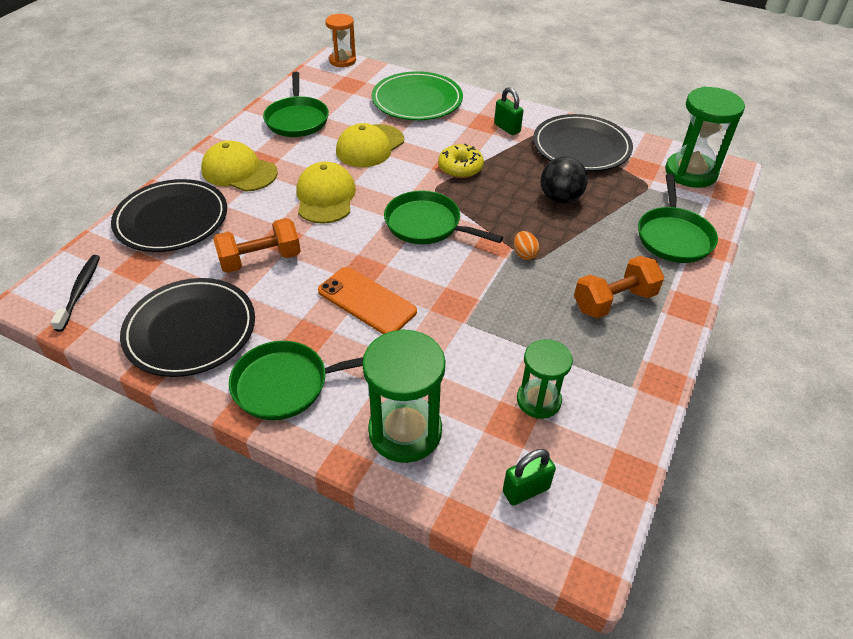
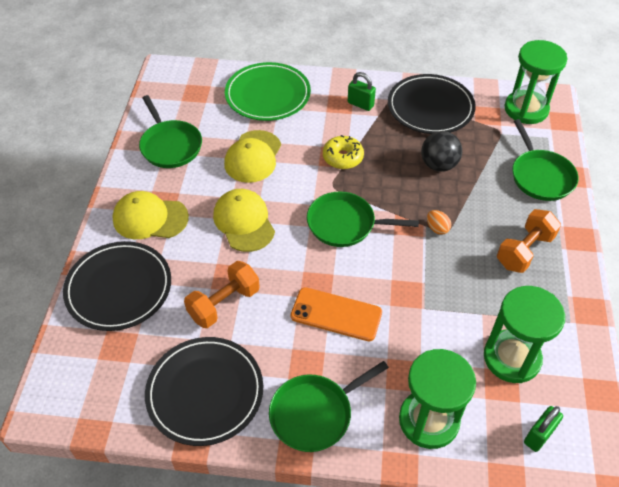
camera: 20 degrees left, 5 degrees up
(80, 292) = (81, 389): black toothbrush -> none
(342, 61) = (175, 67): orange hourglass -> none
(538, 400) = (511, 358): green hourglass -> green hourglass, size x1.58

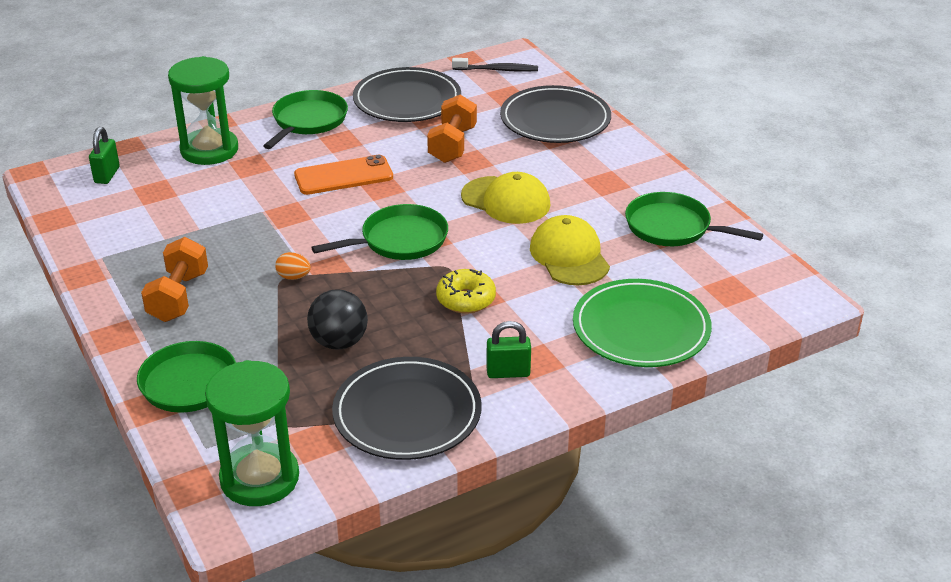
camera: 145 degrees right, 15 degrees down
(85, 392) = (497, 70): none -> black toothbrush
(150, 218) = (599, 167): yellow cap -> none
(511, 358) = (153, 210): green hourglass -> none

